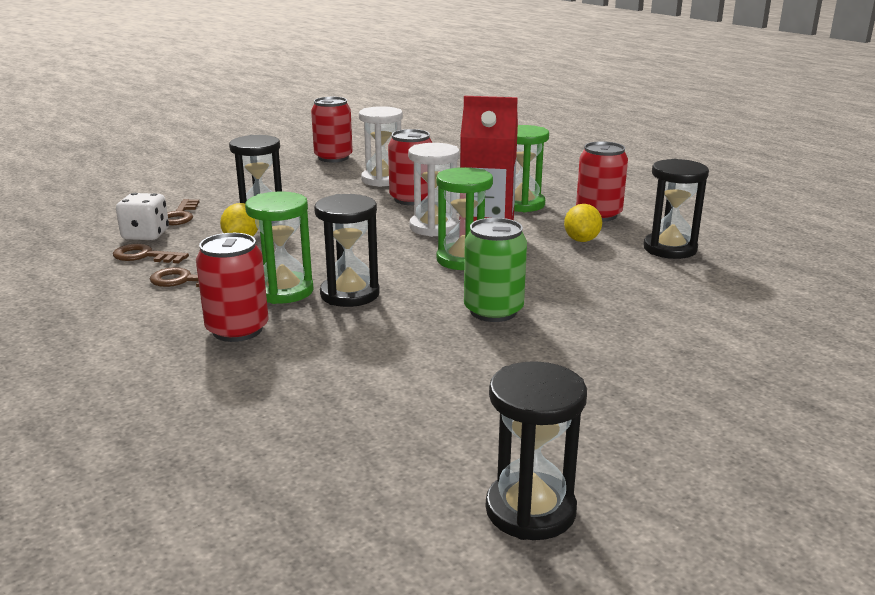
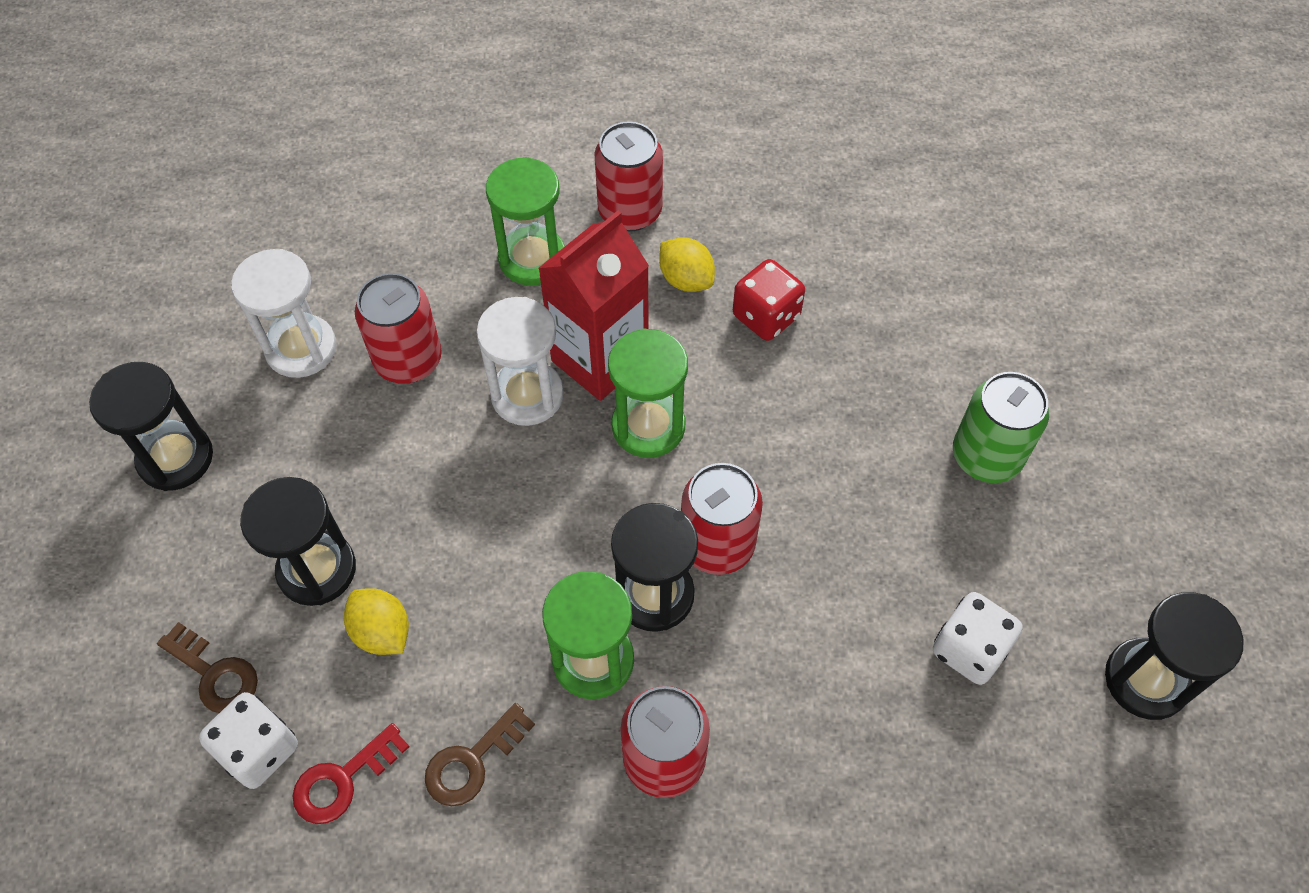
camera: 55 degrees left, 35 degrees up
(145, 256) = (343, 779): brown key -> red key
(333, 158) = (140, 353): red can -> red can (717, 544)
(448, 412) = (969, 649): none -> white dice
(493, 311) = (797, 482): green can -> green can (986, 456)
(599, 267) = (766, 316): none -> red dice
(670, 249) = (771, 223): black hourglass -> black hourglass (175, 458)

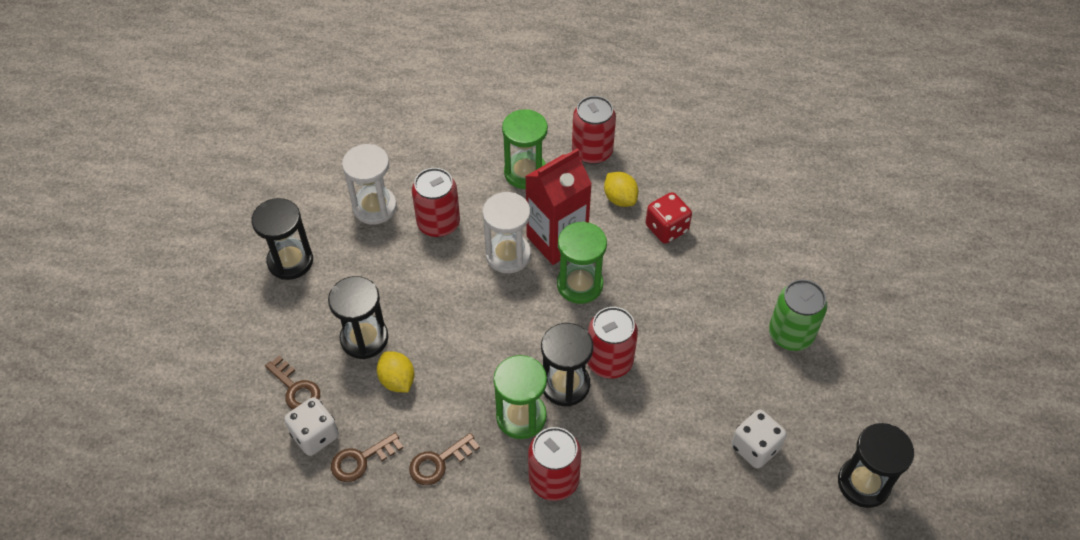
camera: 10 degrees right, 5 degrees down
(343, 779) = (361, 460): red key -> brown key

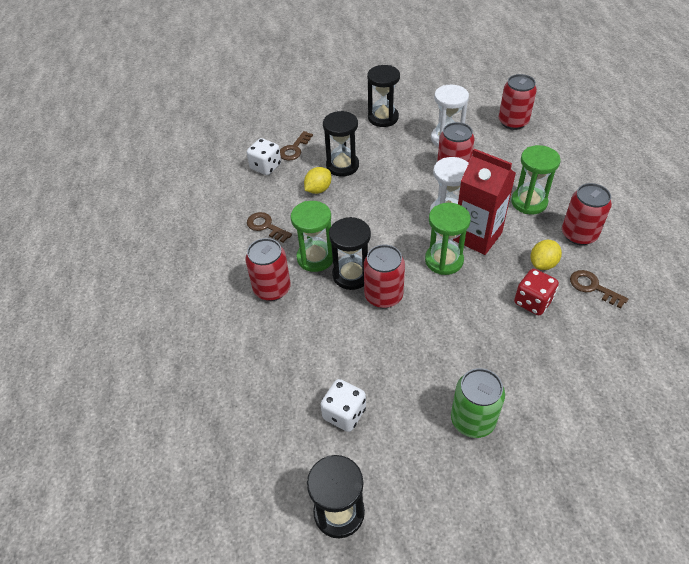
camera: 75 degrees right, 5 degrees down
(361, 460) = (256, 191): brown key -> brown key (593, 287)
(382, 130) = (513, 122): none -> red can

